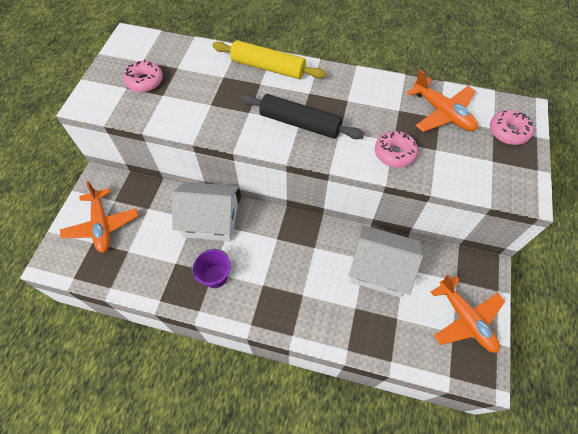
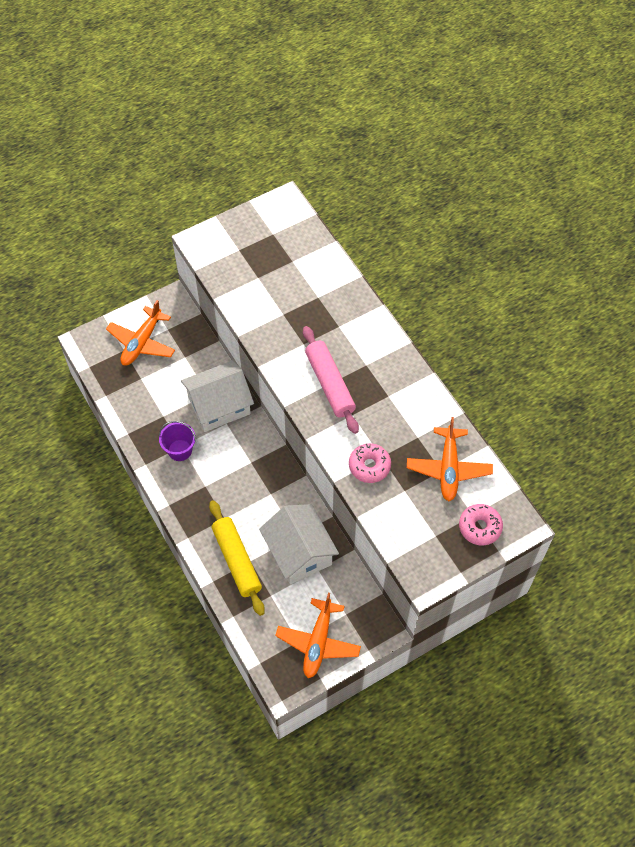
camera: 45 degrees right, 0 degrees up
(145, 81) = (257, 255): pink donut -> none
(211, 220) = (219, 405): white house -> white house turned 75 degrees counterclockwise
(268, 67) = (361, 316): yellow rolling pin -> yellow rolling pin (237, 560)
(300, 123) = (330, 384): black rolling pin -> pink rolling pin

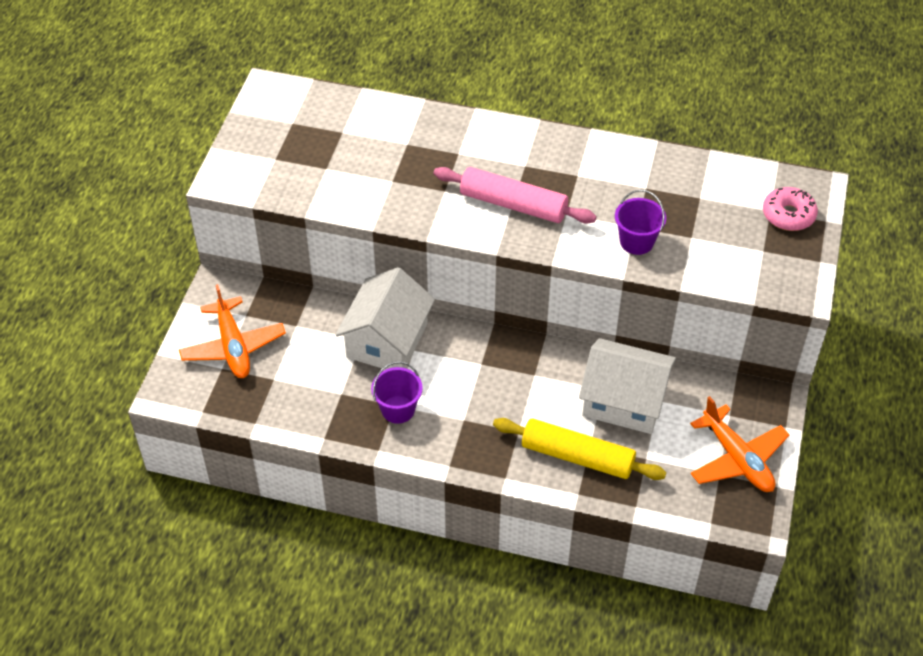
camera: 45 degrees left, 10 degrees down
(369, 466) = (636, 242): pink donut -> purple bucket
(448, 468) = (703, 191): orange plane -> none

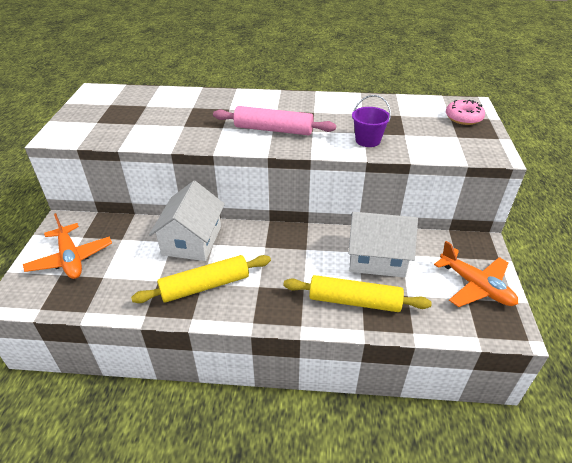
camera: 10 degrees left, 10 degrees down
(398, 409) = (205, 286): purple bucket -> yellow rolling pin

